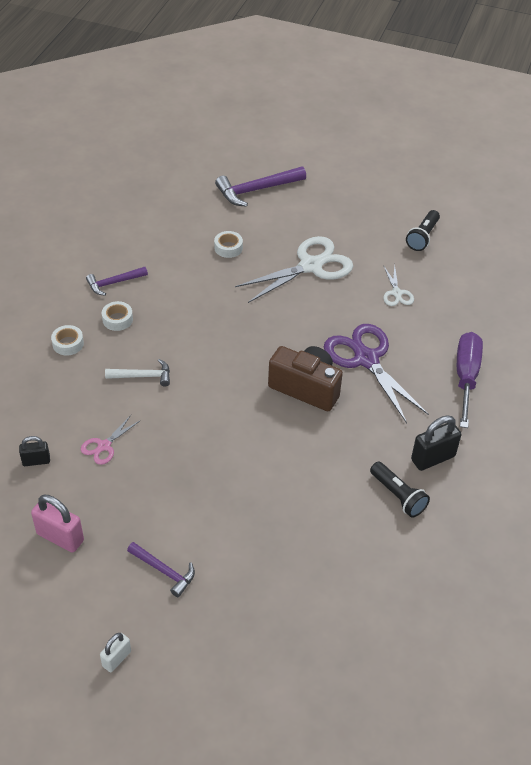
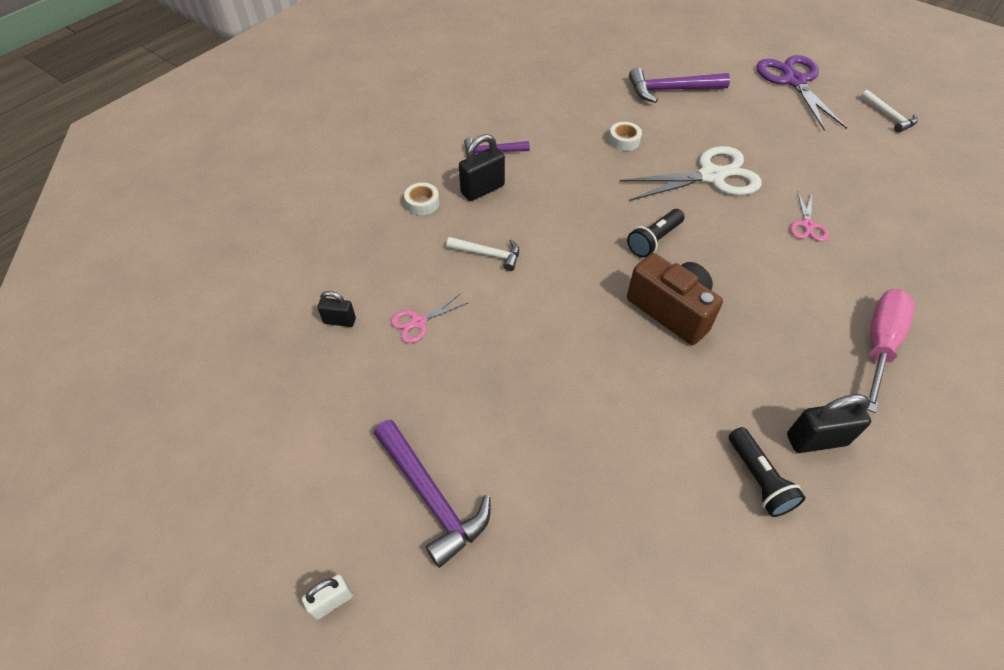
camera: 20 degrees right, 5 degrees up
(60, 537) = (329, 417): pink padlock -> none
(117, 319) = (482, 189): white tape -> black padlock
(164, 571) = (431, 497): purple hammer -> purple hammer, size x1.64
(366, 359) = (753, 293): purple scissors -> purple scissors (794, 81)
(396, 293) = (807, 225): white scissors -> pink scissors
(422, 237) = (851, 170): black flashlight -> black flashlight (654, 240)
(445, 180) = (889, 116): none -> white hammer
(466, 377) = (879, 344): purple screwdriver -> pink screwdriver

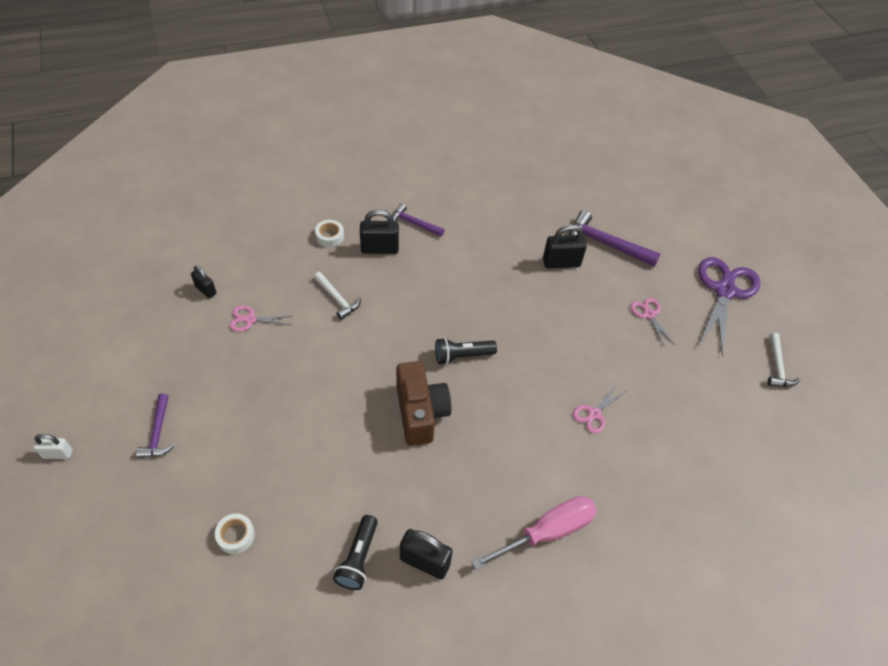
camera: 30 degrees right, 0 degrees up
(431, 497) = (158, 433): purple hammer -> purple hammer, size x0.61
(624, 140) = (522, 266): white tape -> white tape (236, 536)
(652, 122) = (561, 263): none -> black padlock
(711, 176) = (560, 332): white scissors -> none
(762, 126) = (649, 314): none -> pink scissors

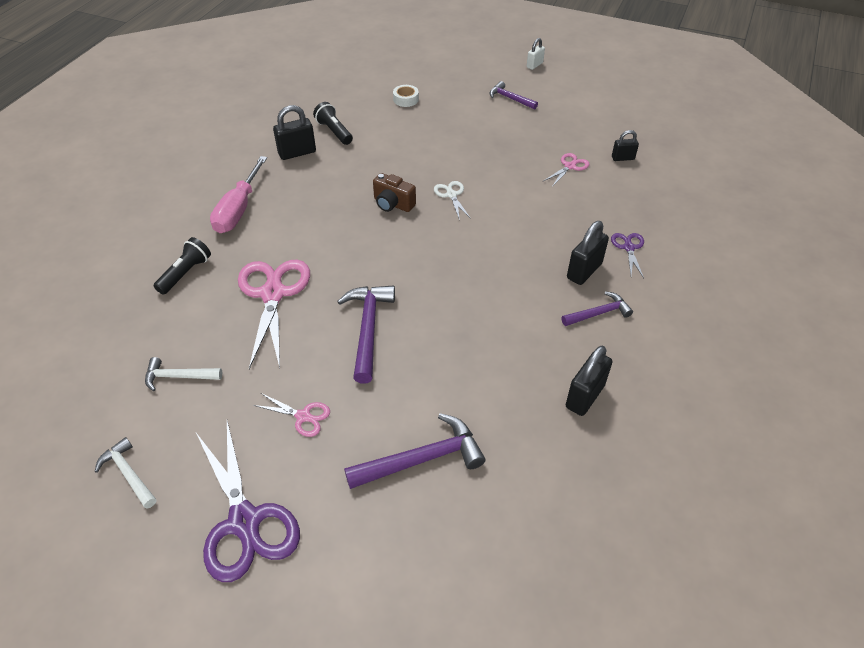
camera: 135 degrees right, 5 degrees down
(330, 236) = (628, 248): white tape -> purple scissors
(337, 299) = (547, 217): white hammer -> white hammer (178, 376)
(368, 378) = (451, 195): none -> white scissors
(420, 413) = (393, 204): brown camera -> brown camera, size x0.64
(462, 356) = (414, 253): black flashlight -> black flashlight (186, 273)
(557, 331) = (368, 329): none -> purple hammer
(561, 263) = (437, 395): black padlock -> black padlock (584, 396)
(594, 414) = (273, 294): pink scissors -> pink scissors, size x2.08

